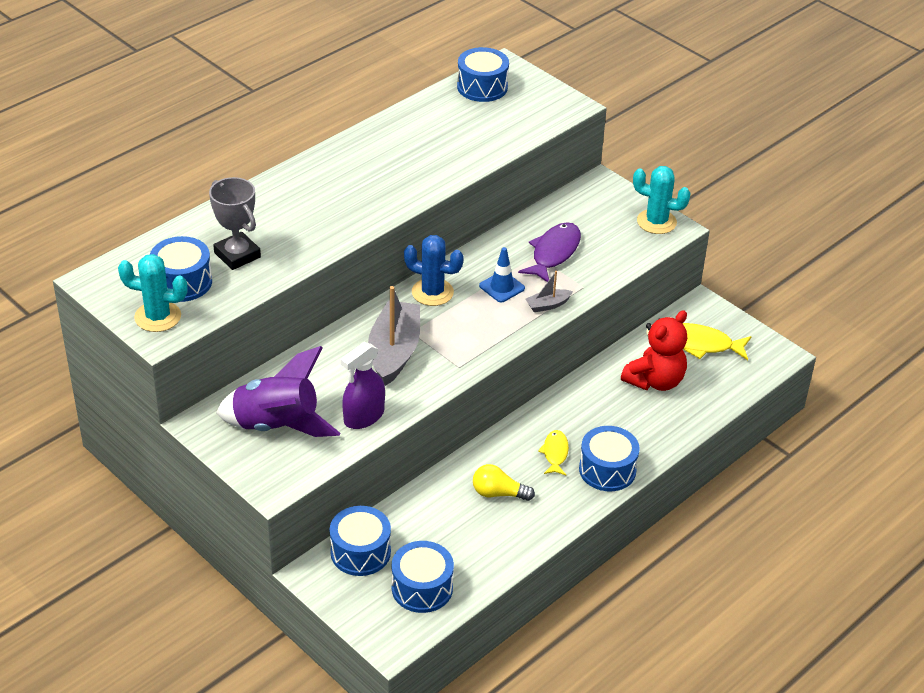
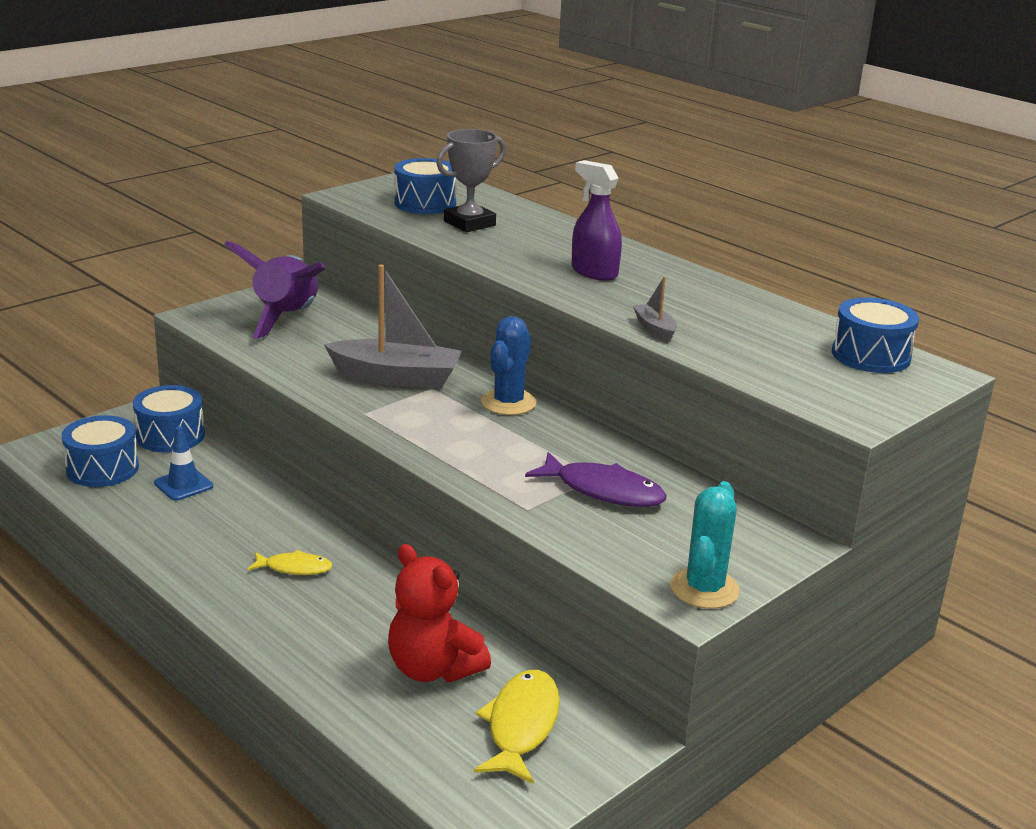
camera: 90 degrees right, 15 degrees down
(158, 317) = (371, 195): turquoise cactus -> none
(364, 416) = (288, 358): purple spray bottle -> purple spray bottle (594, 272)
(498, 493) = (233, 522): yellow light bulb -> none
(502, 287) = (522, 448): blue traffic cone -> blue traffic cone (183, 485)
(548, 305) = (484, 479): grey boat -> grey boat (655, 329)
(607, 470) = (253, 609): blue drum -> none

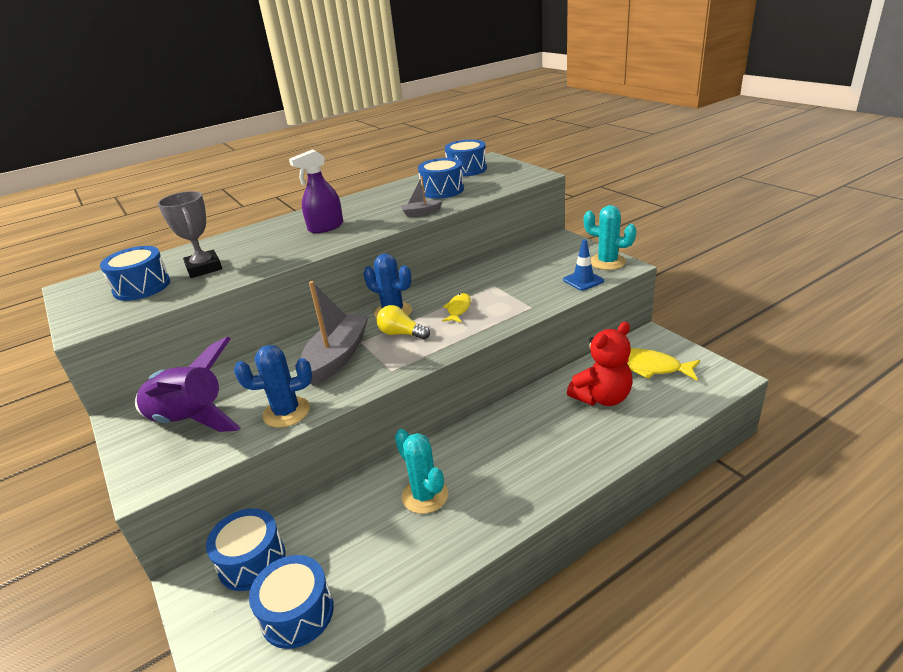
camera: 75 degrees left, 5 degrees up
(183, 485) = (349, 542): blue traffic cone -> blue traffic cone (583, 280)
(243, 525) = (425, 495): none -> turquoise cactus
(290, 363) = (286, 412): none -> blue cactus
(294, 568) = (489, 463): yellow fish -> yellow fish (458, 309)
(451, 413) = (401, 334): none -> yellow light bulb
(603, 491) = (510, 284): purple fish -> none
(756, 340) = (442, 190): none -> blue drum

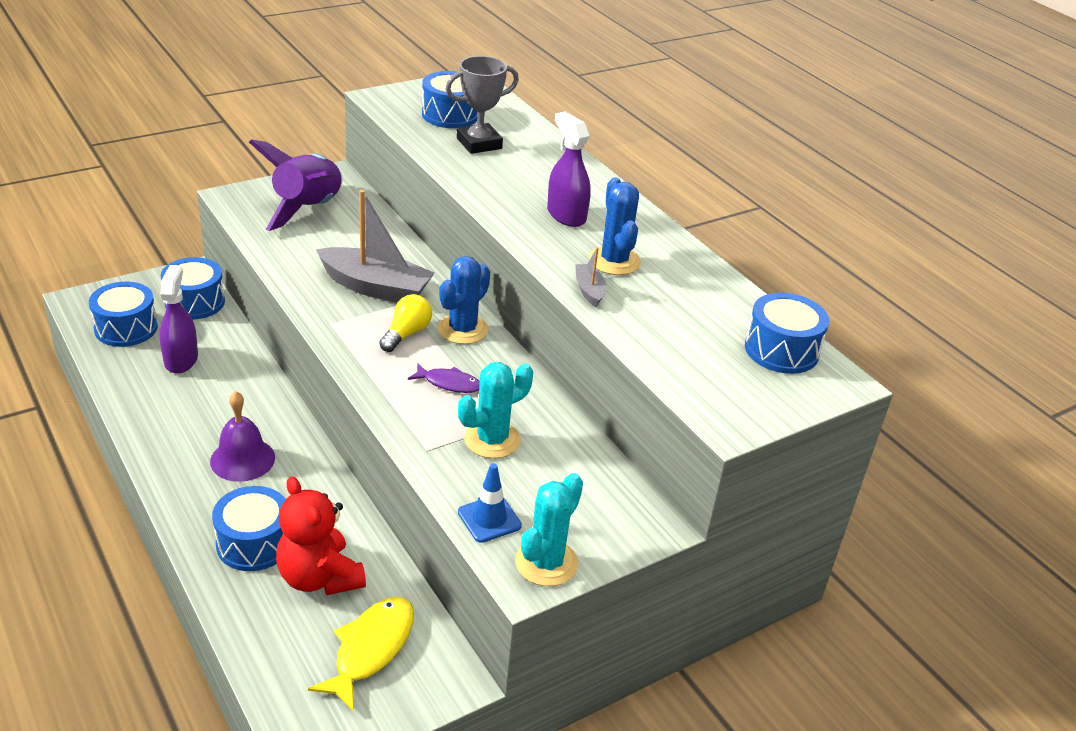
camera: 85 degrees right, 5 degrees up
(286, 412) = (290, 259): blue cactus -> blue cactus (614, 261)
(358, 543) = (181, 359): none -> purple spray bottle
(425, 495) = (219, 404): turquoise cactus -> turquoise cactus (492, 440)
(442, 190) = (679, 316): blue drum -> blue drum (254, 543)
(458, 309) = (449, 383): yellow fish -> purple fish
(495, 462) = (242, 459): none -> purple bell

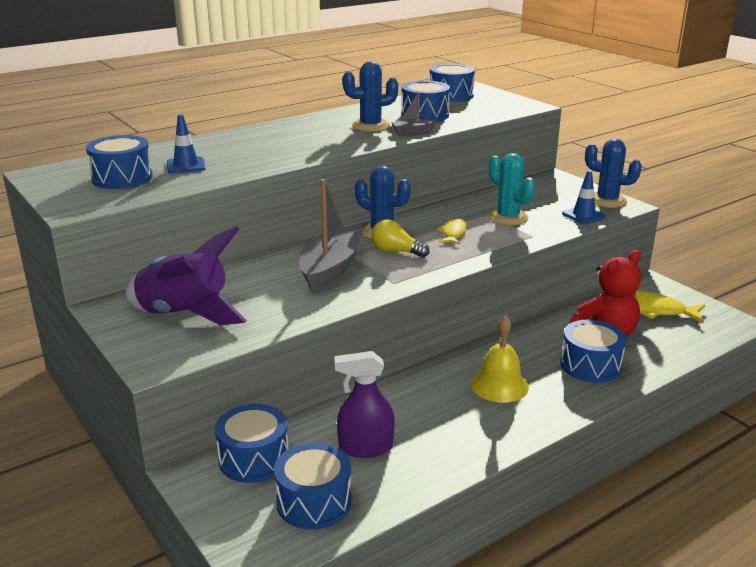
camera: 90 degrees left, 10 degrees down
(242, 459) = (499, 385): purple bell -> yellow bell
(449, 383) = (453, 233): purple fish -> yellow fish
(479, 143) = (186, 166): grey trophy -> blue traffic cone
(546, 563) = (607, 200): turquoise cactus -> blue cactus
(566, 215) = (309, 138): purple spray bottle -> none
(667, 310) = (425, 115): none -> blue drum

